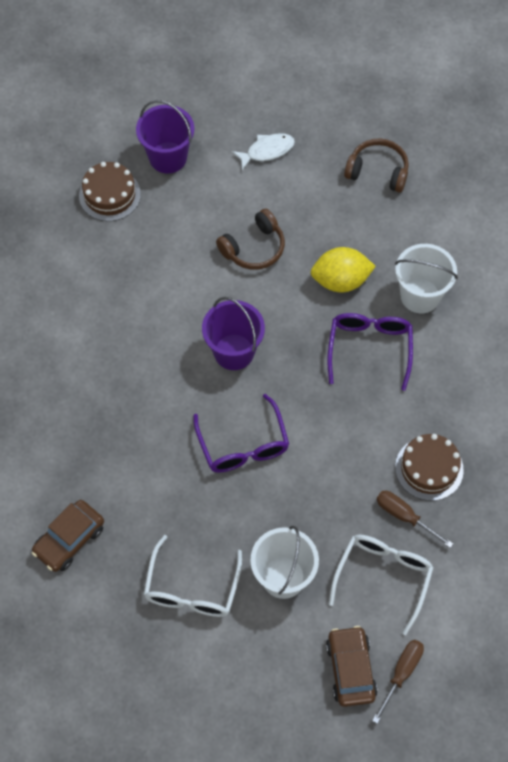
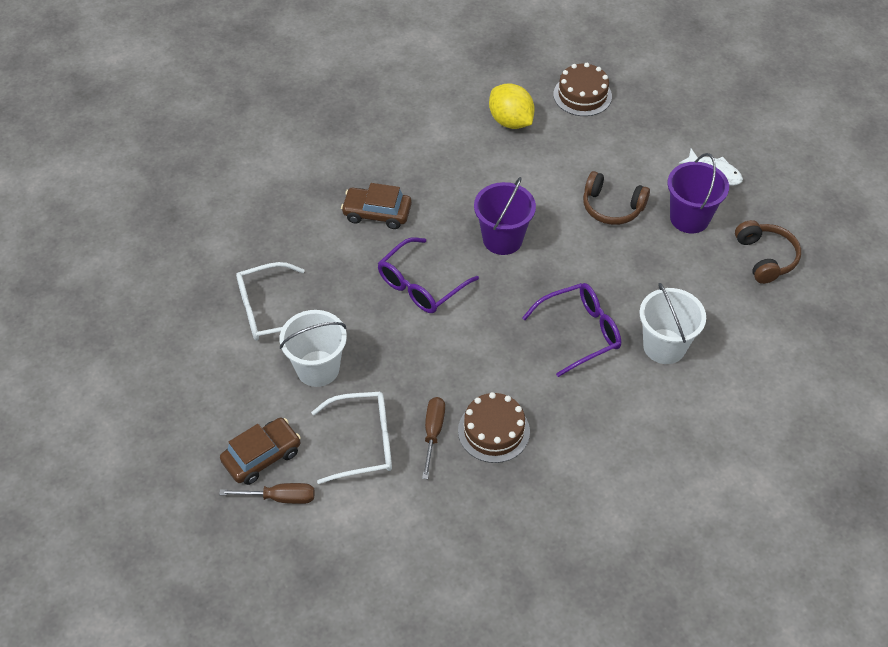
camera: 60 degrees right, 10 degrees down
(69, 539) = (263, 214): brown car -> brown car (377, 213)
(168, 157) = (649, 113): purple bucket -> purple bucket (689, 218)
(340, 281) = (630, 281): yellow lemon -> yellow lemon (510, 121)

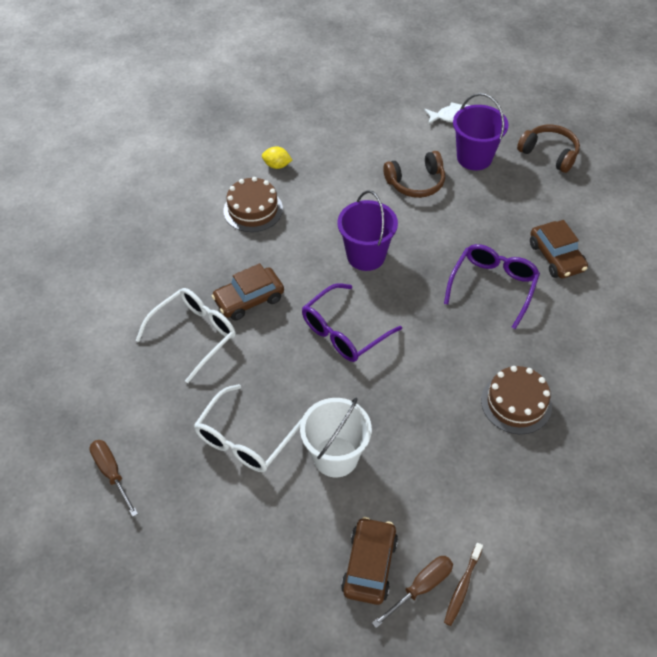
camera: 40 degrees left, 0 degrees up
(308, 520) = (462, 587): none -> brown toothbrush
(364, 442) = (435, 488): white glasses -> white glasses (194, 334)
(421, 285) = (344, 332): purple glasses -> purple glasses turned 45 degrees clockwise
(433, 433) = (476, 439): brown screwdriver -> brown screwdriver (111, 473)
(510, 121) = (277, 165): yellow lemon -> yellow lemon, size x0.54
(582, 95) = (309, 116): brown cake -> brown cake (253, 210)
(664, 346) = (556, 257): white bucket -> brown car

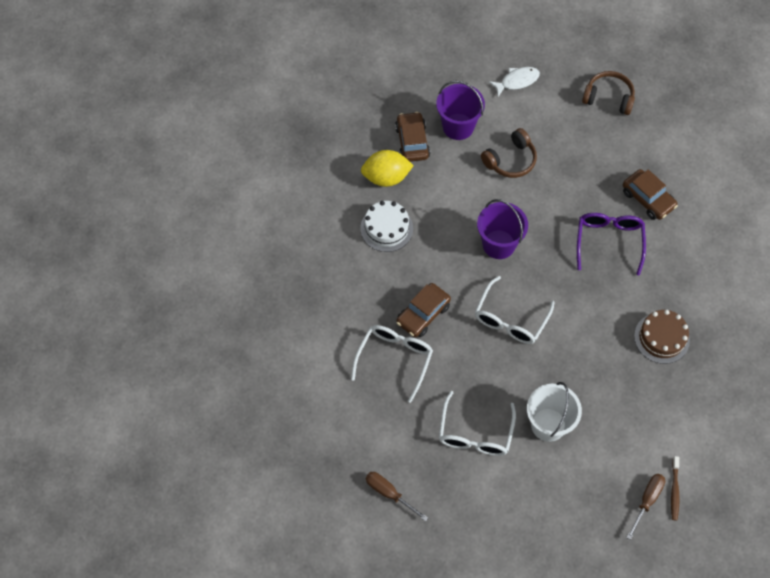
camera: 20 degrees left, 10 degrees up
(253, 210) = (386, 228): brown cake -> white cake
(277, 165) = (386, 177): yellow lemon -> yellow lemon, size x1.84
(344, 332) = (510, 319): purple glasses -> white glasses
(369, 565) = (606, 497): brown car -> brown car (412, 142)
(474, 158) = (549, 120): purple bucket -> purple bucket (458, 126)

